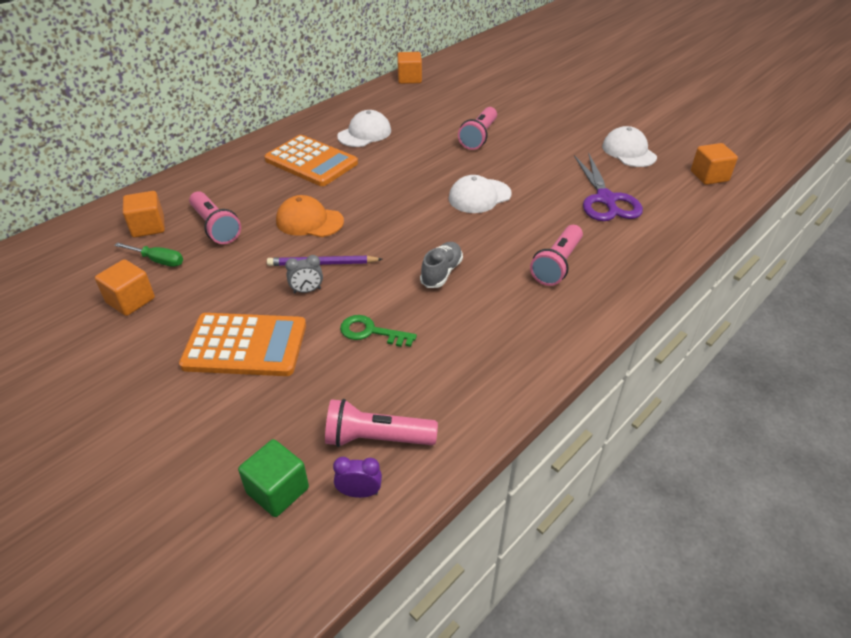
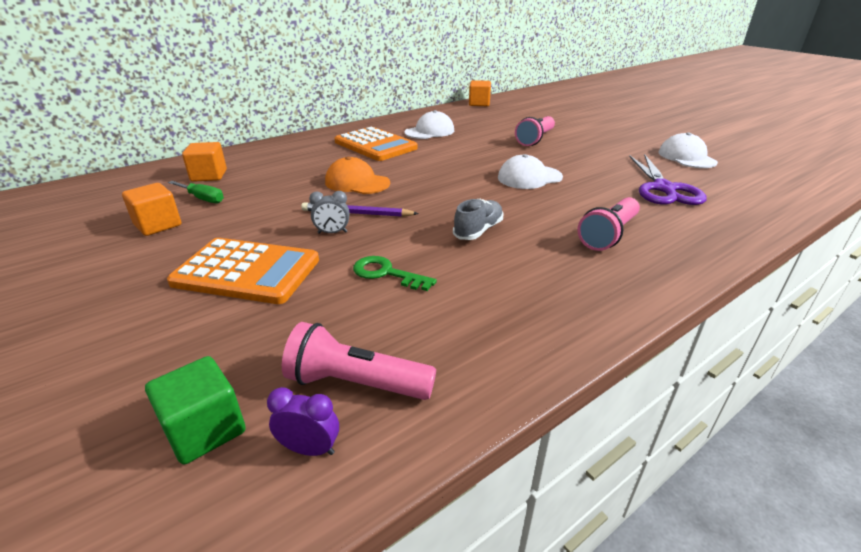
camera: 10 degrees right, 10 degrees down
(215, 227) = (268, 180): pink flashlight -> none
(709, 176) = (778, 179): orange cube -> none

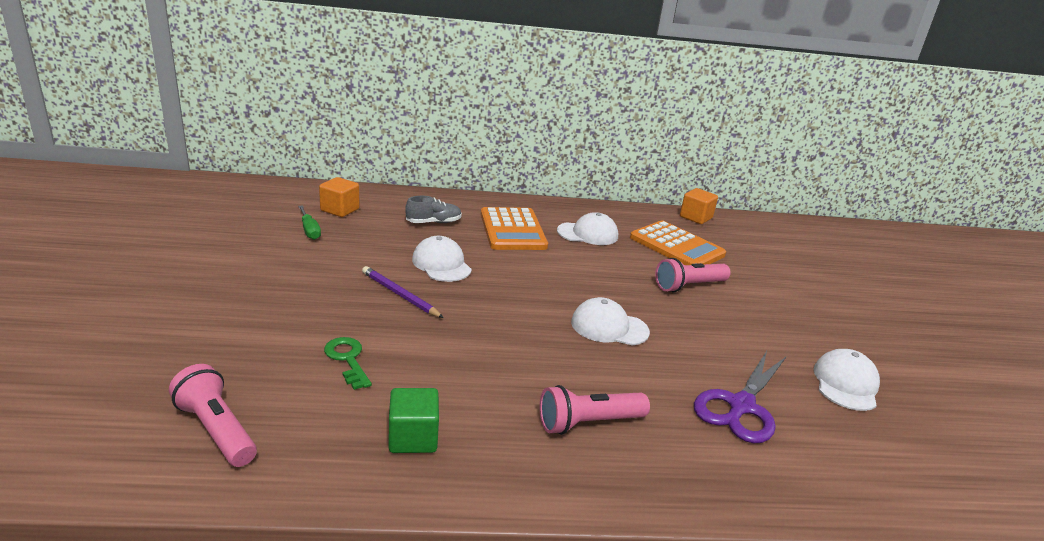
camera: 30 degrees right, 5 degrees down
(158, 225) = (255, 242): orange cube -> none
(205, 429) = (108, 407): green cube -> green cube (413, 438)
(247, 271) = (261, 309): orange calculator -> orange calculator (676, 246)
(309, 449) = (139, 454): purple clock -> none
(332, 232) = (358, 304): grey clock -> none
(357, 182) = (441, 264): orange cap -> white cap
(478, 230) = (474, 358): grey shoe -> grey shoe (433, 222)

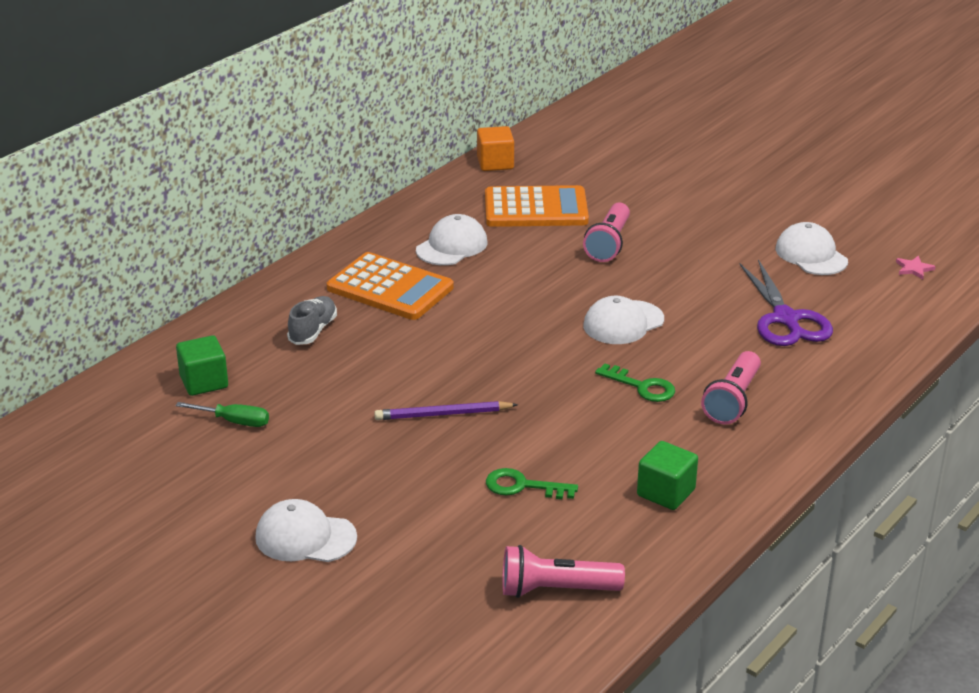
camera: 45 degrees left, 5 degrees up
(340, 210) = (204, 382): orange cube -> green cube
(441, 264) = (411, 364): white cap -> white cap (305, 537)
(543, 366) = (642, 387): none -> green key
(940, 455) = (914, 269): none -> pink star

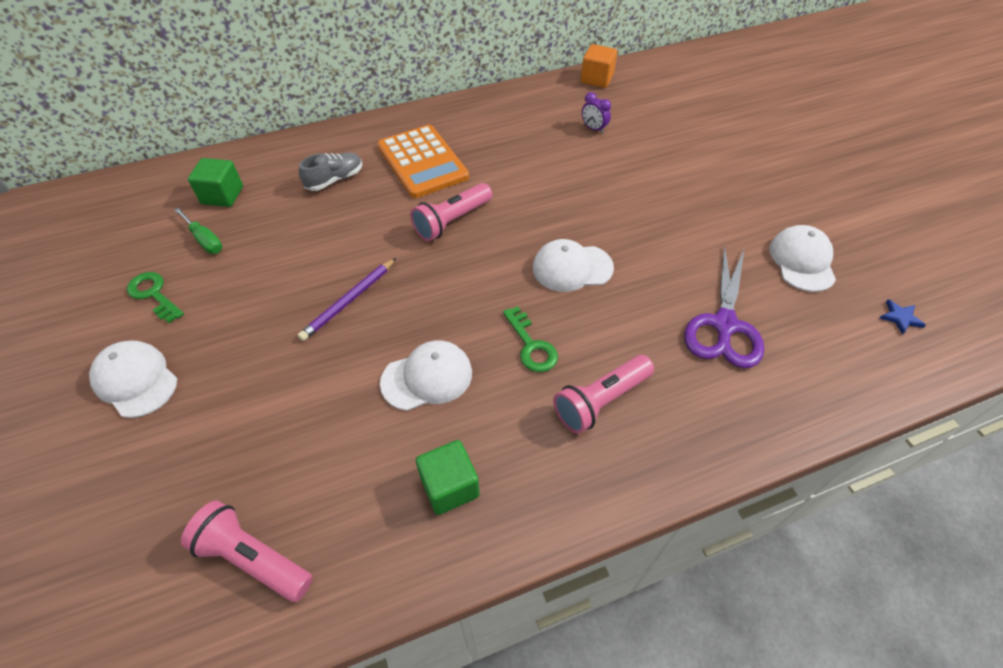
camera: 30 degrees right, 20 degrees up
(443, 414) = (349, 301): purple pencil -> purple pencil turned 75 degrees counterclockwise
(452, 246) = (500, 141): white cap -> white cap (427, 377)
(523, 486) = (338, 411): green key -> green key (154, 294)
(536, 208) = (593, 129): orange calculator -> purple clock
(608, 244) = (625, 182): pink flashlight -> pink flashlight (452, 221)
(914, 269) = (900, 318): pink star -> blue star

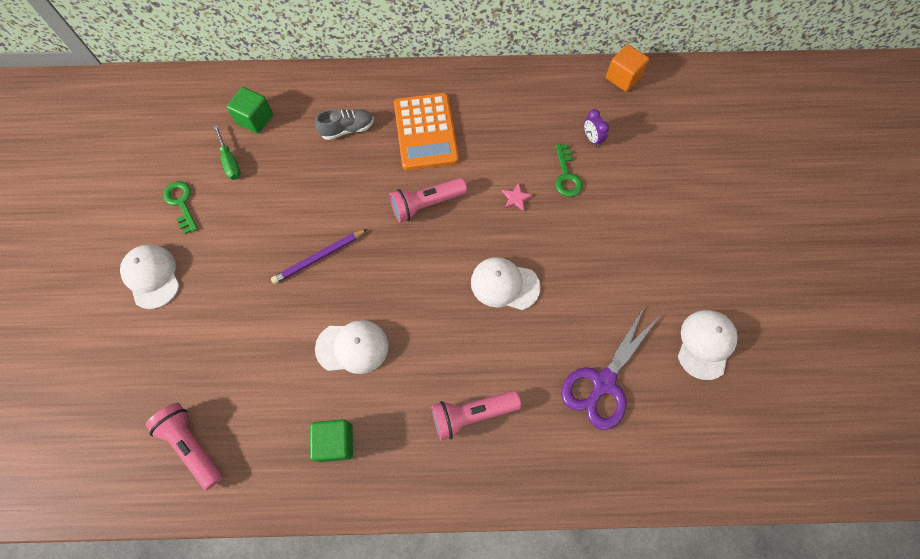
camera: 20 degrees right, 15 degrees up
(531, 345) = (440, 347): green key -> green key (566, 175)
(544, 192) = (516, 198): none -> pink star
(900, 318) = (759, 429): blue star -> none

